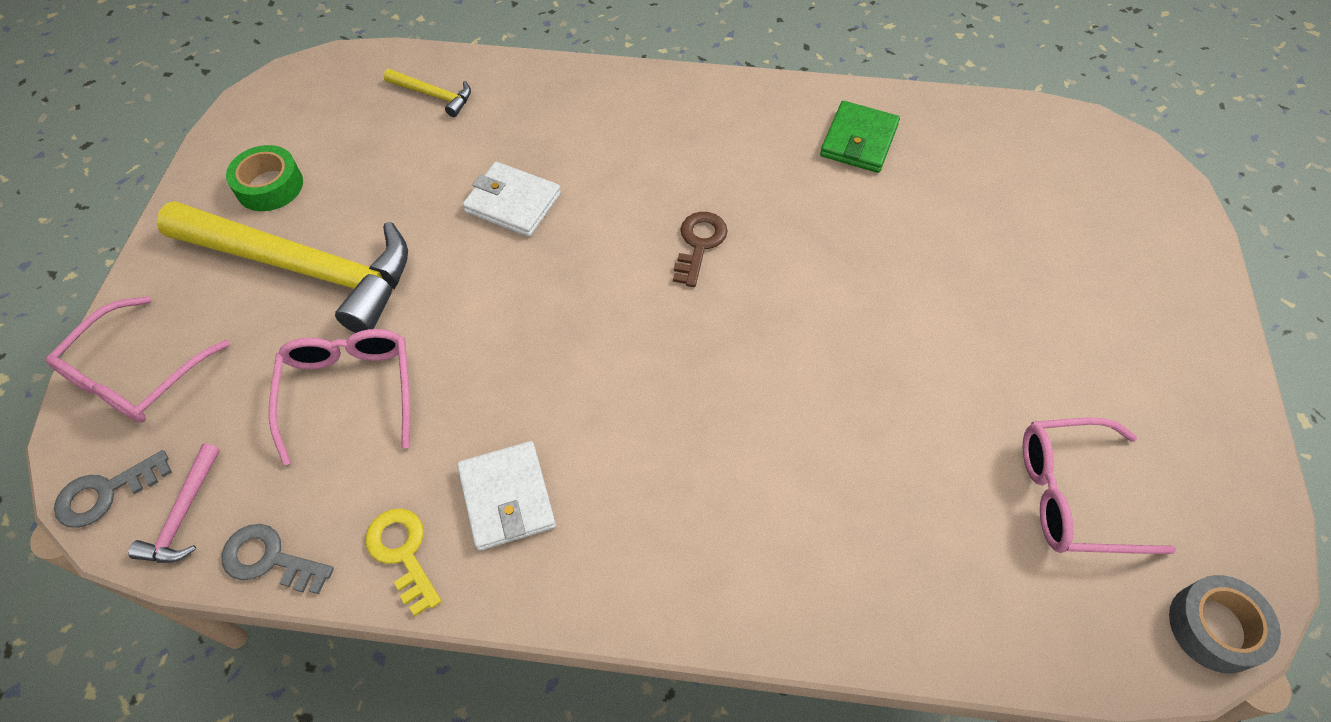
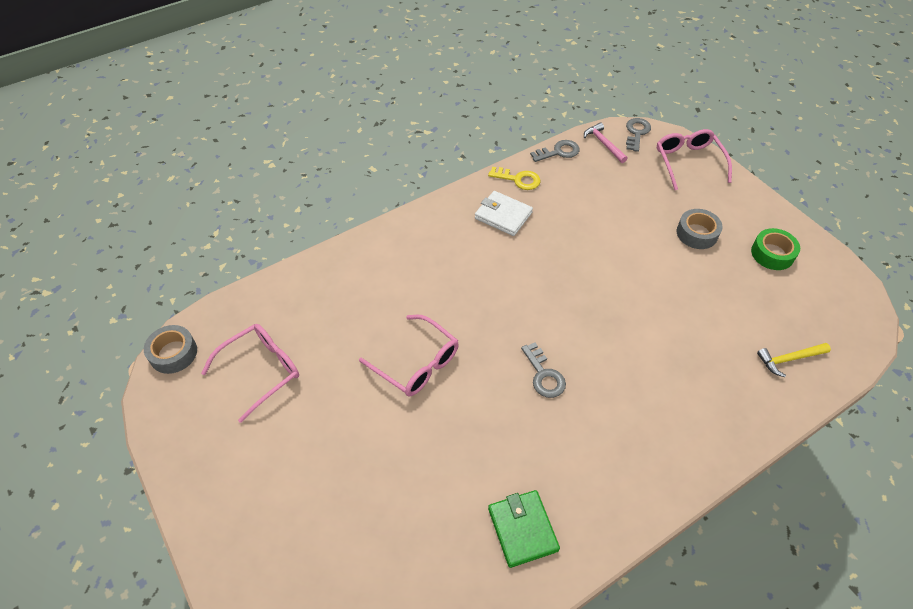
camera: 140 degrees right, 5 degrees down
(304, 269) = (697, 233): yellow hammer -> grey tape
(349, 390) = (608, 208): pink glasses -> pink glasses (417, 364)
(513, 203) = (659, 328): white wallet -> none
(699, 244) = (544, 375): brown key -> grey key

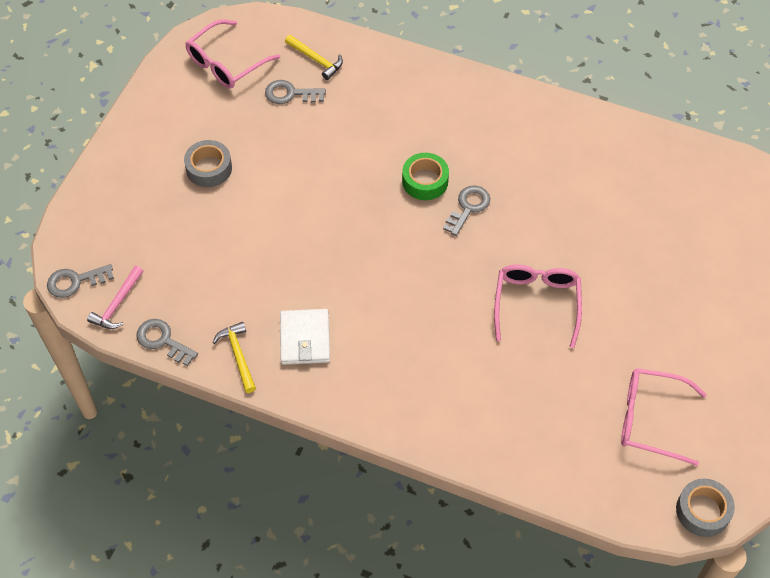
camera: 125 degrees left, 5 degrees up
(518, 179) = (238, 355): yellow key -> yellow hammer
(522, 529) = (604, 157): green wallet -> none
(688, 162) = (98, 215): pink glasses -> pink glasses (225, 64)
(753, 320) = (290, 94): none -> grey key
(772, 254) = (195, 105): green tape -> green tape (425, 181)

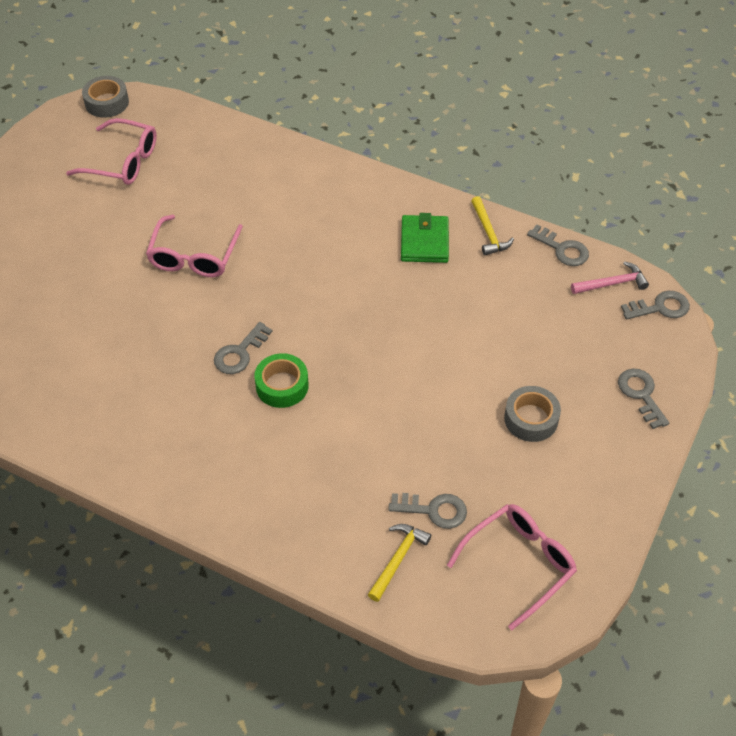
camera: 175 degrees left, 5 degrees down
(110, 196) = (641, 394): none -> grey key
(117, 304) = (612, 283): pink hammer -> pink hammer turned 45 degrees clockwise
(305, 339) = (424, 241): white wallet -> green wallet
(316, 60) = (398, 559): yellow hammer -> yellow hammer turned 75 degrees clockwise

